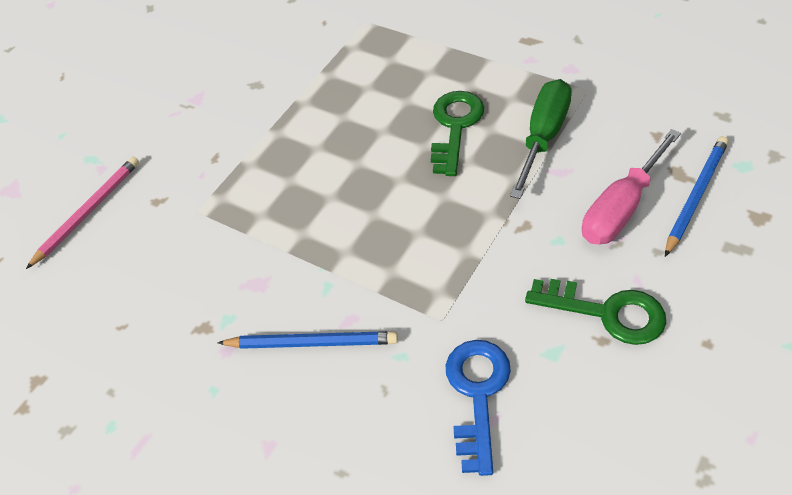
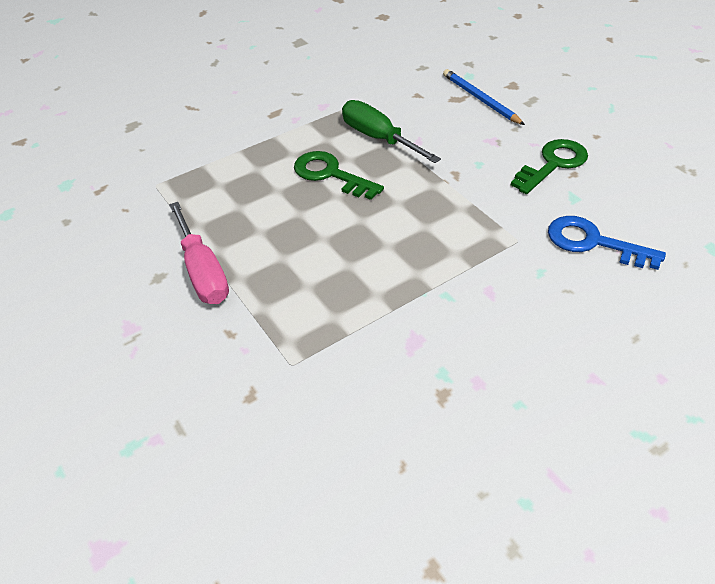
camera: 70 degrees left, 5 degrees down
(88, 212) = (215, 466): pink pencil -> none
(312, 342) = (501, 321): blue pencil -> none
(621, 208) = (469, 129): pink screwdriver -> pink screwdriver (203, 271)

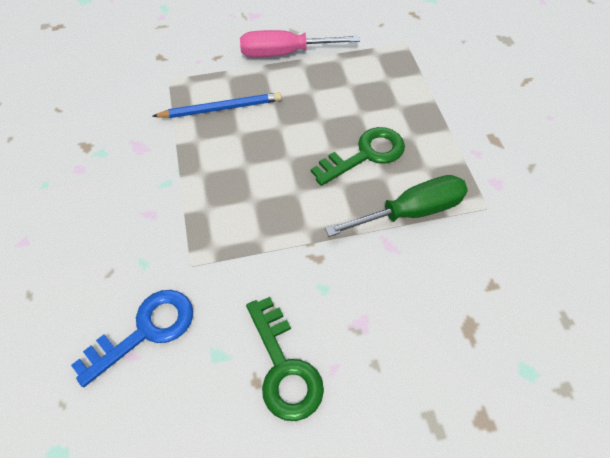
camera: 110 degrees right, 10 degrees up
(480, 99) = (458, 355): blue pencil -> blue pencil (221, 108)

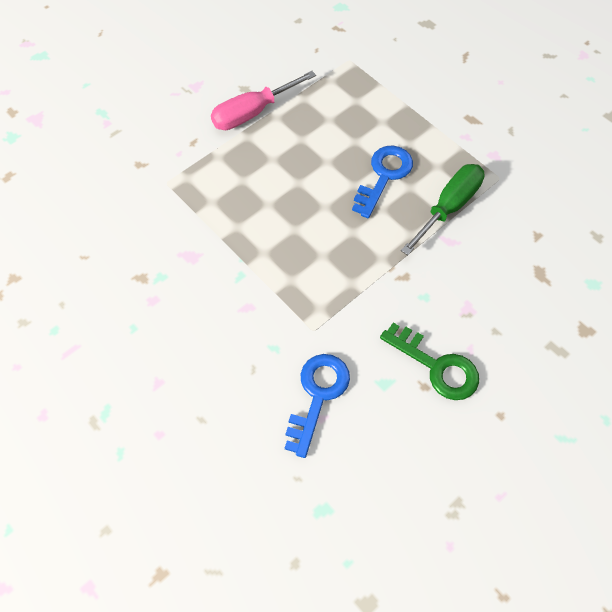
camera: 30 degrees left, 5 degrees up
(221, 108) = (235, 189): blue pencil -> none
(365, 155) = (384, 176): green key -> blue key

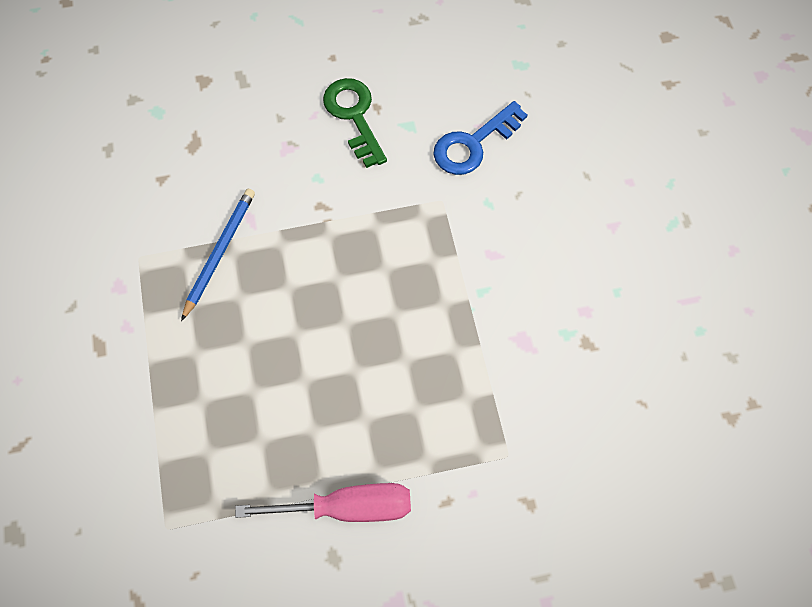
camera: 150 degrees left, 5 degrees up
(384, 176) = (256, 325): blue key -> none
(448, 207) = (219, 252): green screwdriver -> blue pencil

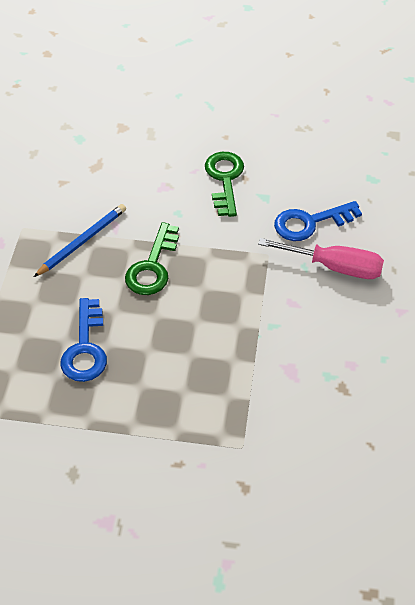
camera: 20 degrees right, 15 degrees down
(281, 392) = (85, 348): none -> blue key
(316, 259) = (152, 266): none -> green key
(347, 507) = (99, 442): pink screwdriver -> pink screwdriver (334, 267)

